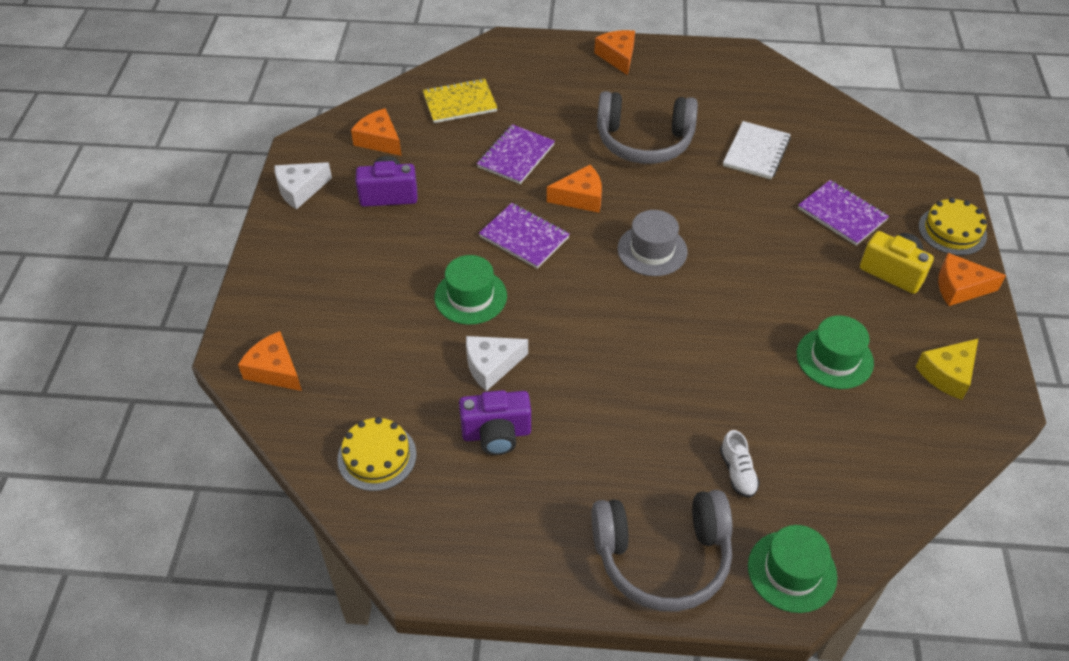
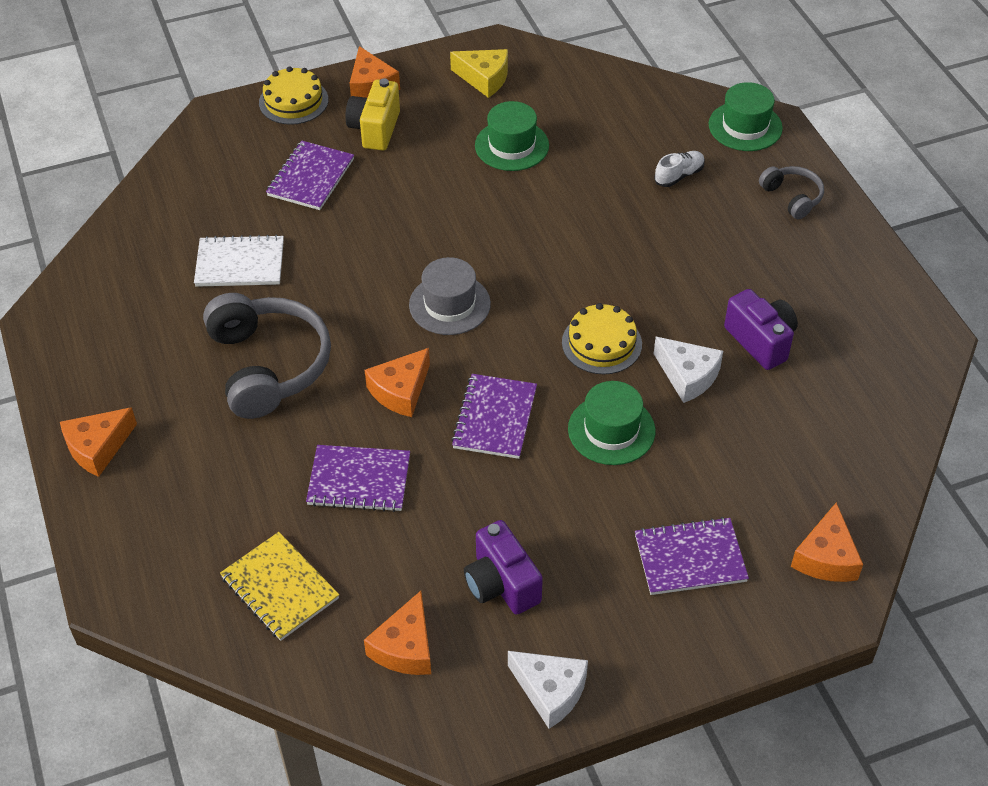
camera: 115 degrees left, 0 degrees up
(334, 293) = (690, 558): none -> purple notebook
(377, 456) = (852, 418): yellow cake -> yellow cake (601, 343)
(580, 197) = (400, 391): orange cheese -> orange cheese turned 105 degrees counterclockwise
(662, 557) = (792, 197): grey headphones -> grey headphones, size x0.51

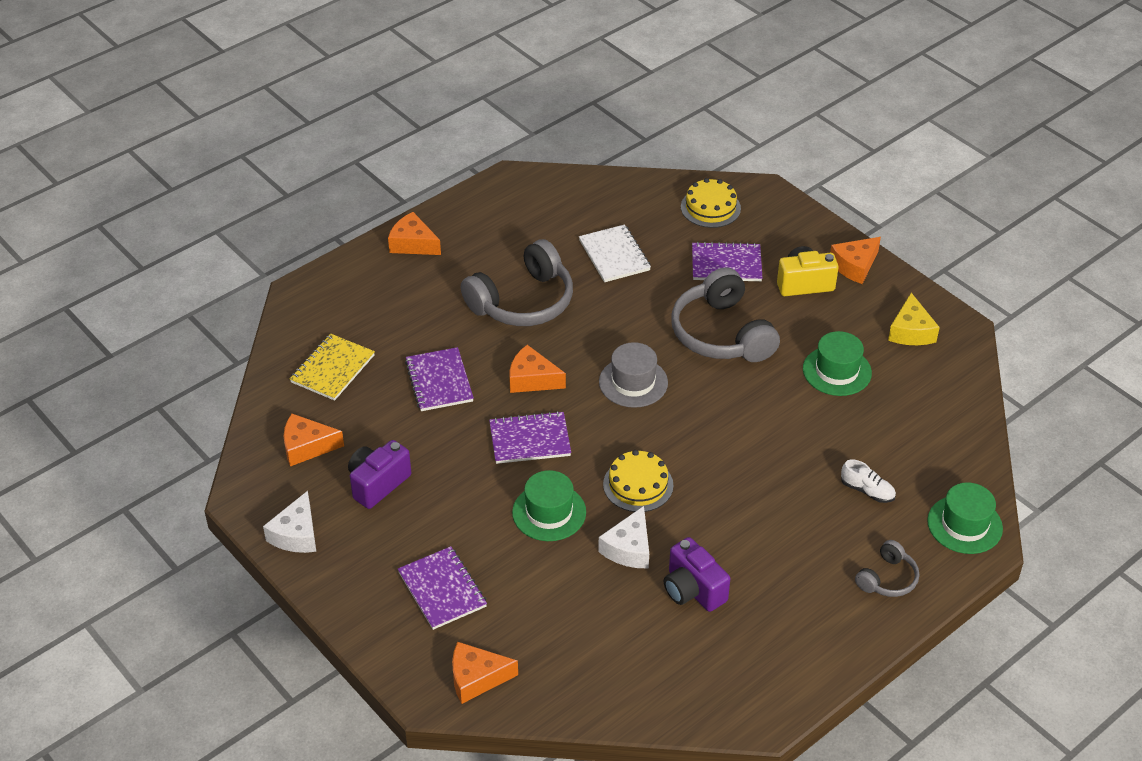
camera: 70 degrees right, 5 degrees down
(293, 101) = (807, 228): yellow cake -> yellow cake (710, 207)
(414, 213) = (721, 334): none -> grey headphones
(760, 341) = (693, 590): purple camera -> purple camera turned 105 degrees clockwise

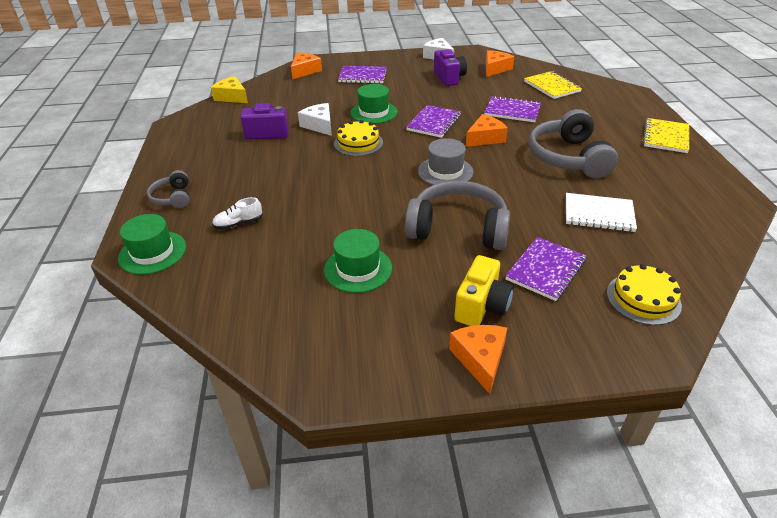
camera: 125 degrees right, 5 degrees down
(413, 244) = (665, 137): orange cheese -> yellow notebook
(911, 331) = (354, 345): yellow cheese -> yellow cheese (232, 97)

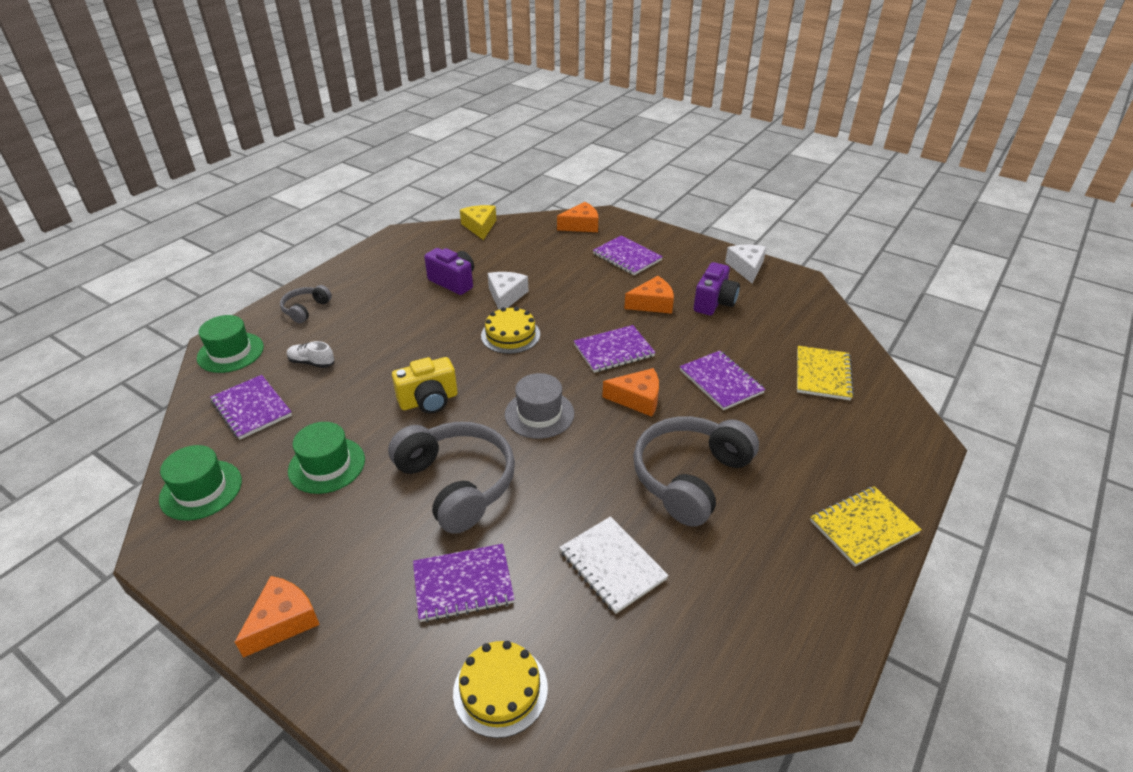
camera: 40 degrees right, 0 degrees up
(238, 273) = (252, 408): none -> purple notebook
(373, 112) = (574, 307): green hat -> green hat (201, 490)
(481, 306) = (357, 575): yellow camera -> yellow camera (429, 401)
(495, 69) = (788, 316): orange cheese -> orange cheese (652, 304)

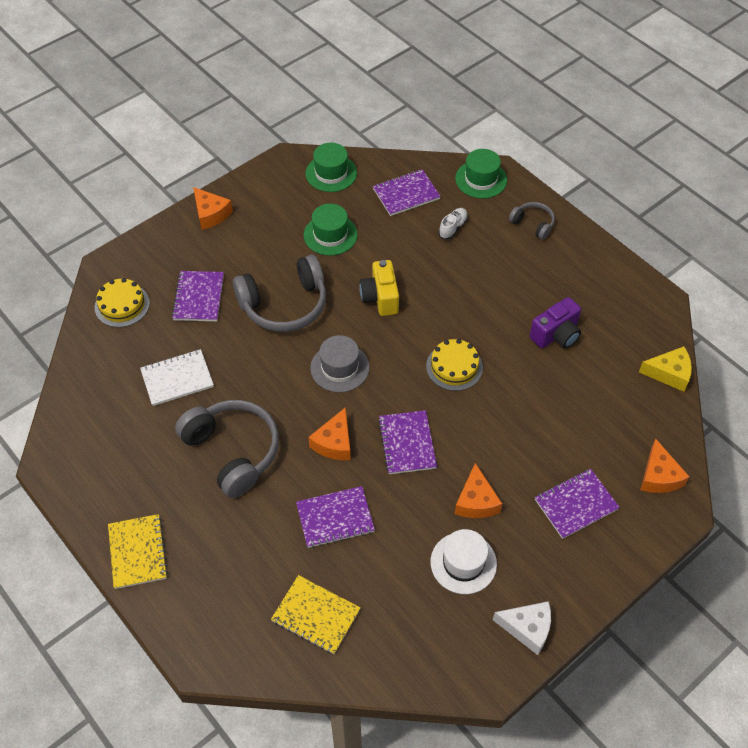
camera: 105 degrees right, 15 degrees up
(506, 296) = (520, 374): white cheese -> none
(714, 303) = (463, 563): purple camera -> white hat

